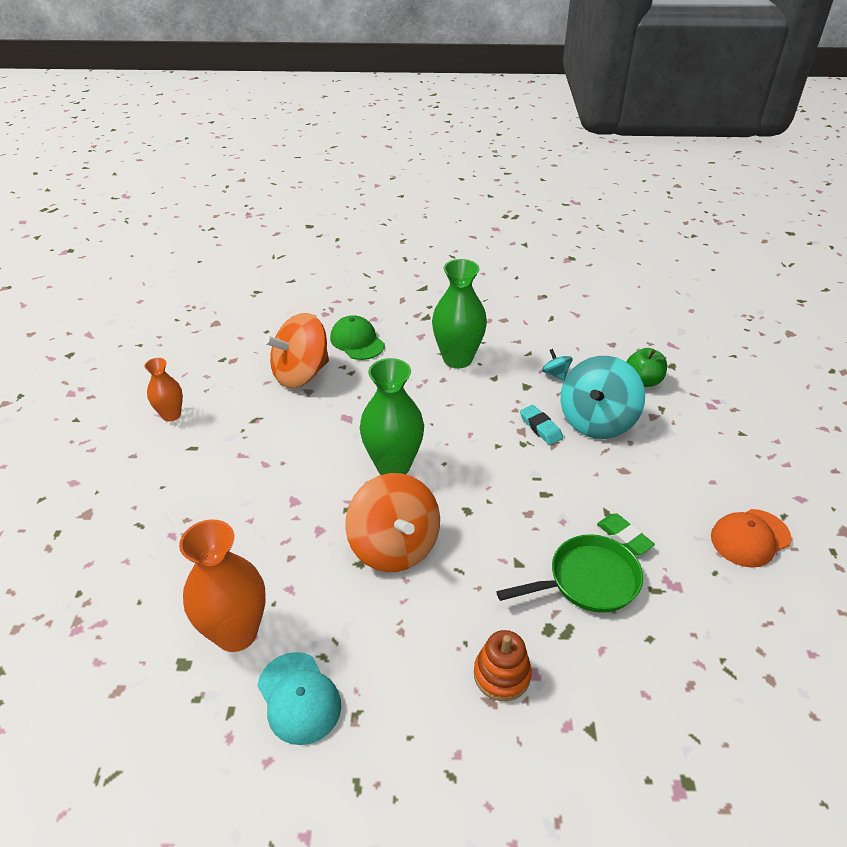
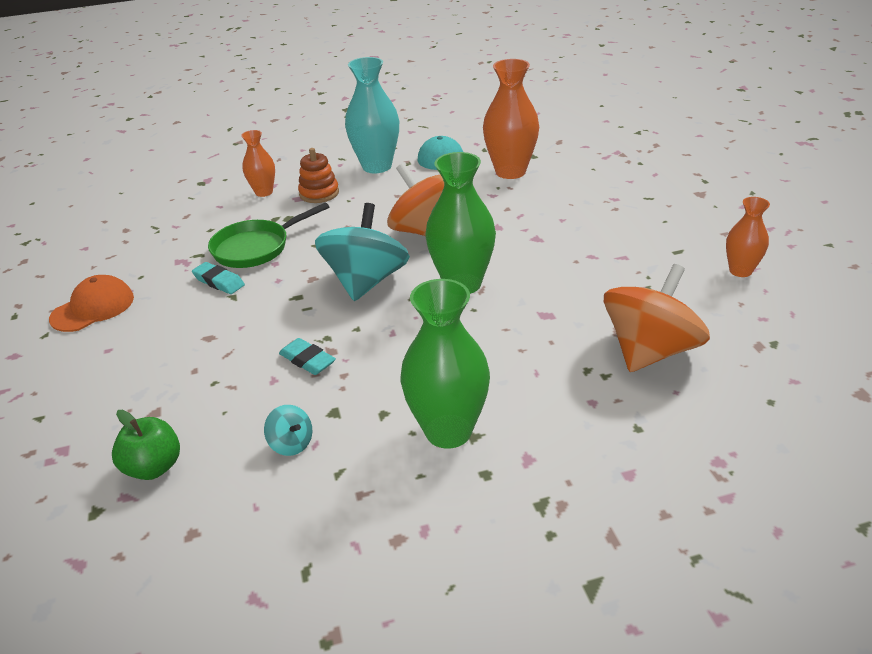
camera: 165 degrees right, 5 degrees down
(357, 341) = (619, 421): green cap -> none
(403, 723) = (377, 166): none -> turquoise vase
(581, 709) = (264, 192): none -> orange vase
(596, 421) = (234, 386): turquoise spinning top -> turquoise spinning top (366, 281)
(624, 537) = (219, 282): green eraser -> turquoise eraser

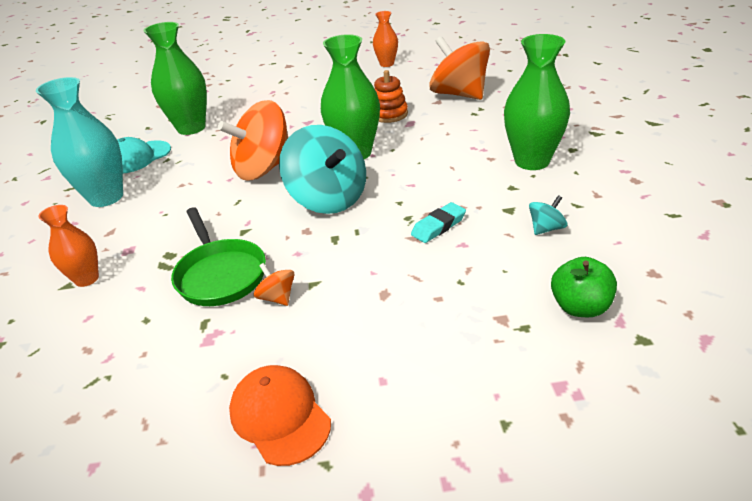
camera: 80 degrees left, 0 degrees up
(219, 282) = (277, 297): turquoise eraser -> orange spinning top
(319, 193) = (131, 234): orange stacking toy -> orange stacking toy (389, 114)
(366, 281) = (328, 199): turquoise spinning top -> turquoise spinning top turned 150 degrees counterclockwise
(510, 172) = (191, 128): orange vase -> green vase

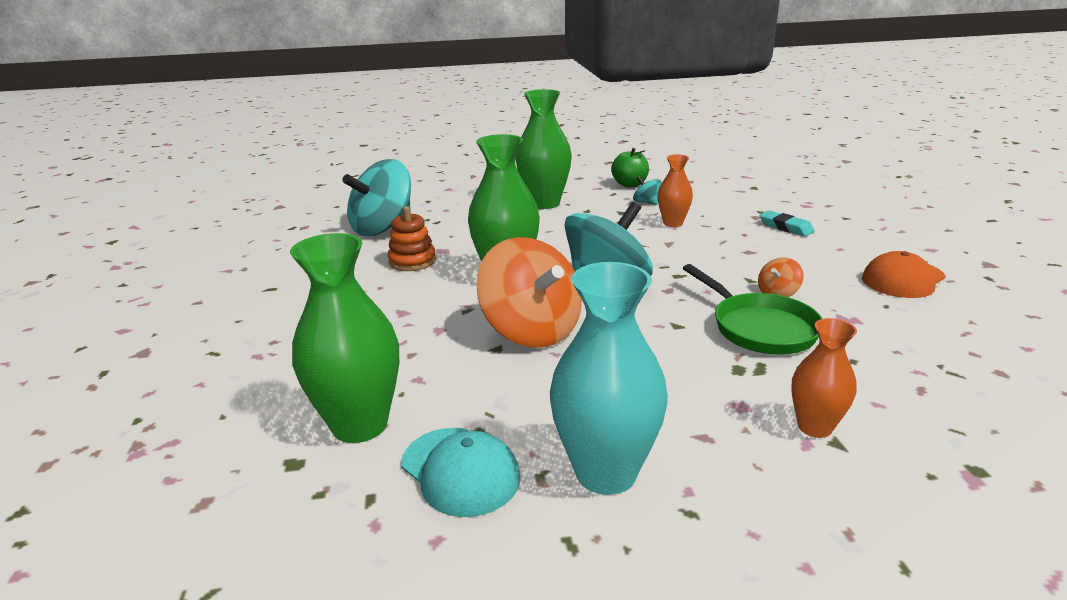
camera: 95 degrees left, 10 degrees down
(220, 274) = (759, 328): green pan -> green pan turned 90 degrees clockwise
(387, 64) = (240, 269): orange vase -> orange vase (673, 223)
(438, 226) = (650, 235): turquoise eraser -> turquoise eraser (785, 227)
(459, 94) = (383, 228): orange spinning top -> turquoise spinning top
(580, 307) = (732, 198): green apple -> green apple (629, 184)

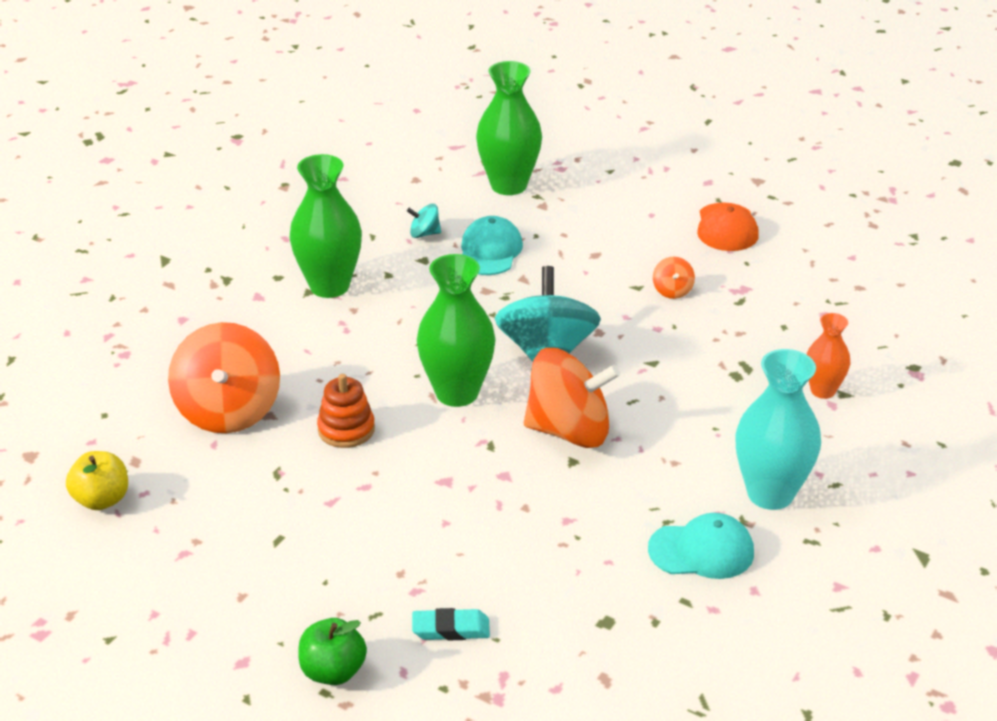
camera: 50 degrees left, 10 degrees up
(258, 233) = (101, 500): none -> yellow apple
(360, 425) = (595, 573): green vase -> green vase (508, 185)
(383, 228) = (228, 411): turquoise spinning top -> orange spinning top
(629, 184) = (366, 214): green apple -> green apple (333, 671)
(673, 223) = (490, 251): orange vase -> turquoise cap
(759, 328) = (703, 332): green pan -> none
(785, 227) = (583, 208): turquoise eraser -> turquoise eraser (451, 629)

